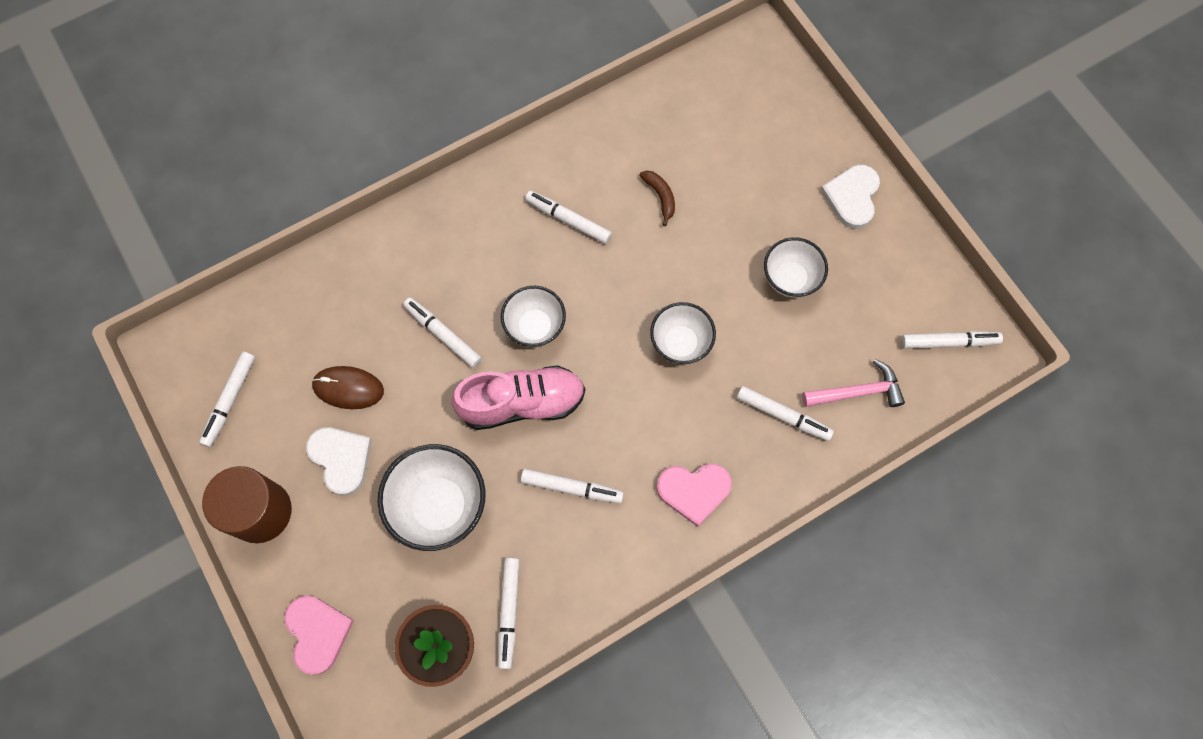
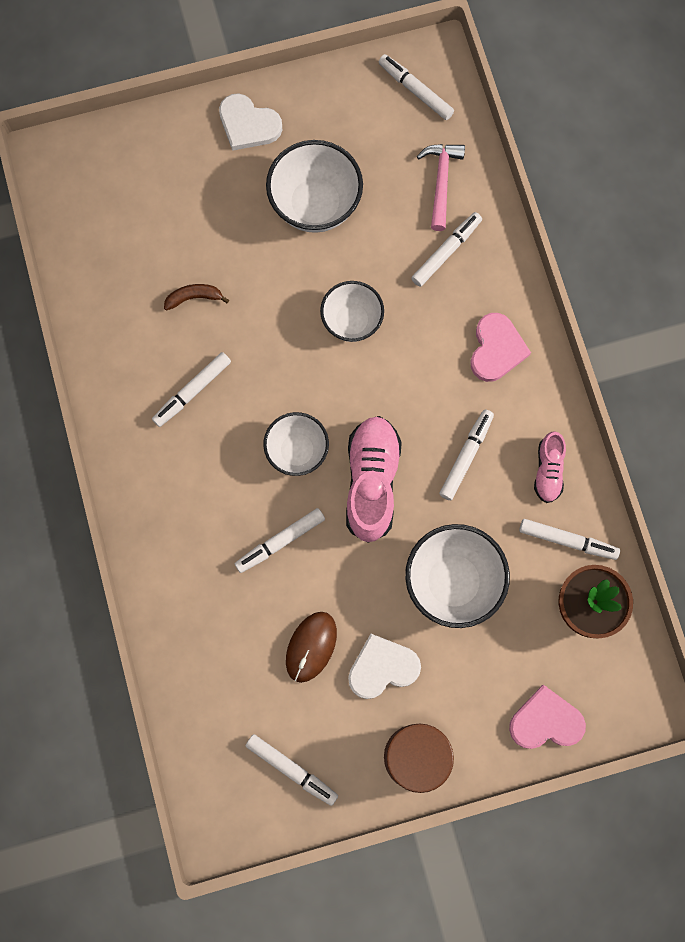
camera: 75 degrees left, 5 degrees up
(578, 575) = (548, 471): none -> pink shoe
(790, 279) = (315, 205): white bowl -> white bowl, size x1.53
(948, 342) = (415, 91): white marker -> white marker turned 60 degrees counterclockwise

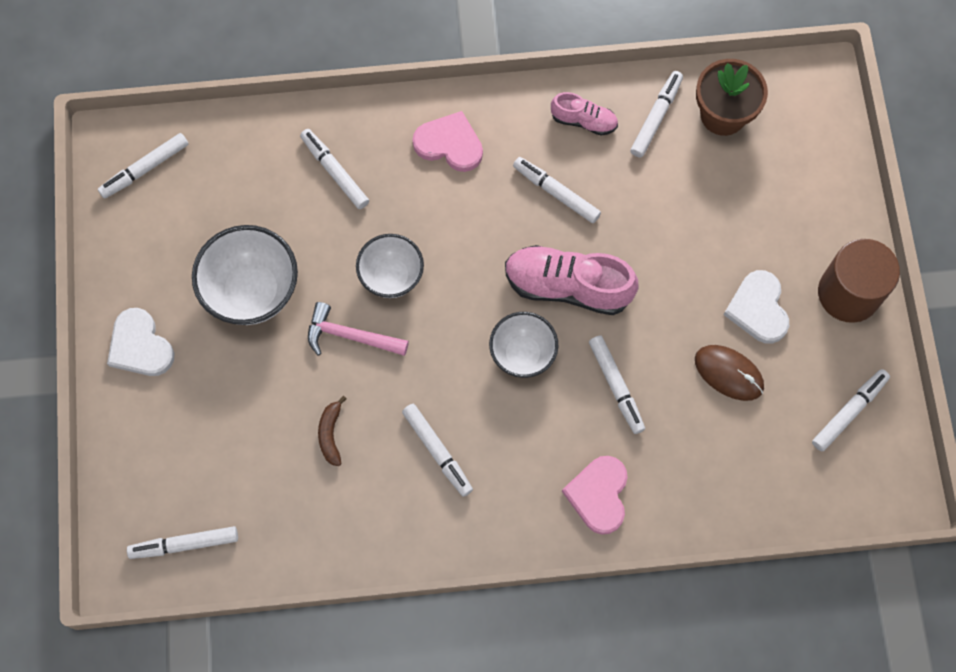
camera: 80 degrees left, 5 degrees down
(79, 199) = (184, 544): none -> white marker
(248, 124) = (140, 346): white heart -> white heart turned 105 degrees clockwise
(441, 182) = (255, 163): pink hammer -> pink hammer (350, 336)
(452, 582) = (682, 228): white bowl -> none
(546, 721) = (827, 170): pink heart -> pink heart (598, 495)

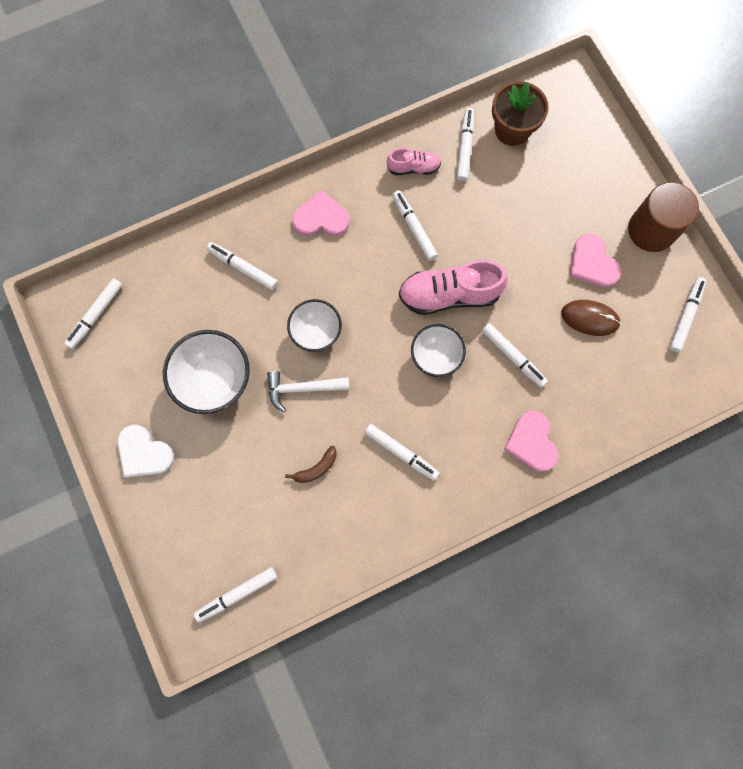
camera: 20 degrees left, 5 degrees up
(331, 434) = (316, 468): brown banana -> brown banana turned 105 degrees counterclockwise
(350, 336) = (302, 389): pink hammer -> white hammer
(556, 193) = (414, 228): white marker -> white marker turned 45 degrees clockwise
(758, 309) = (592, 263): white heart -> pink heart

